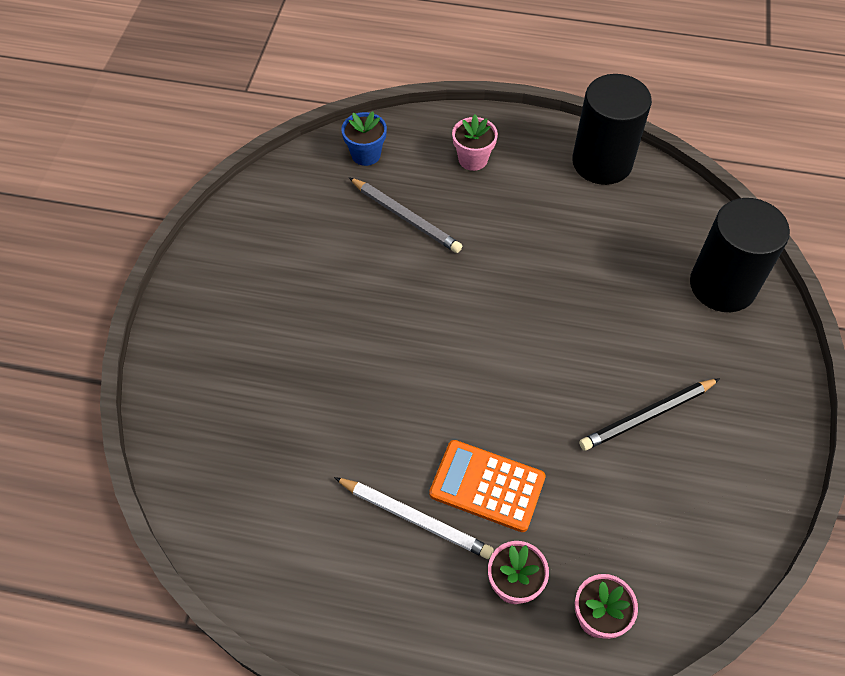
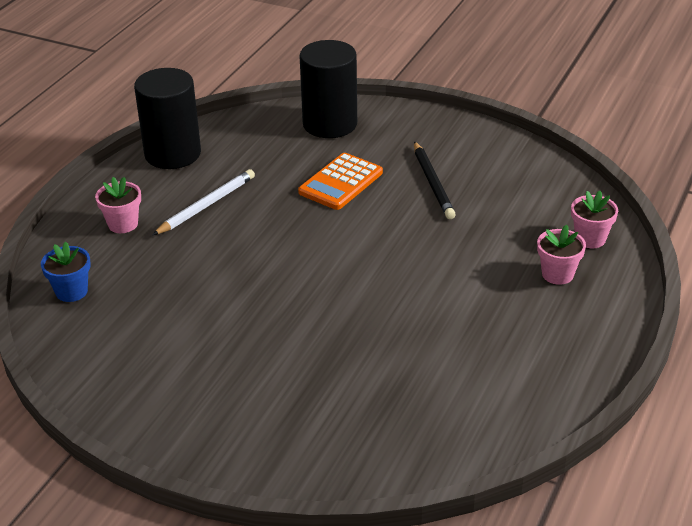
camera: 75 degrees left, 20 degrees down
(406, 217) = (169, 276): grey pencil -> none
(415, 519) = (490, 317): white pencil -> white pencil (206, 205)
(487, 486) = (470, 273): orange calculator -> orange calculator (340, 182)

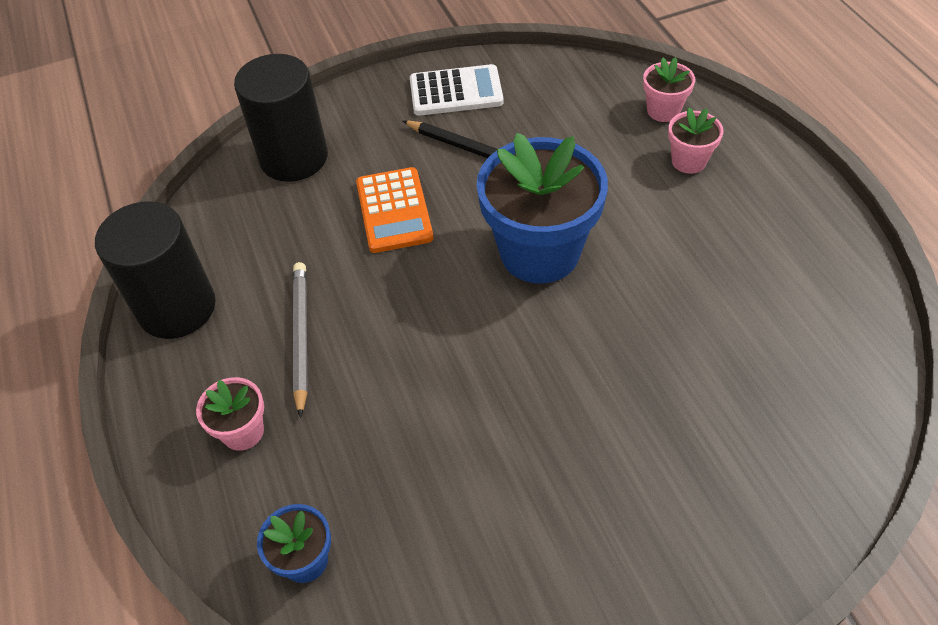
camera: 45 degrees left, 15 degrees up
(206, 205) = (301, 336): white pencil -> grey pencil
(385, 255) = (539, 252): none -> blue flower pot
(473, 148) = (456, 92): none -> white calculator

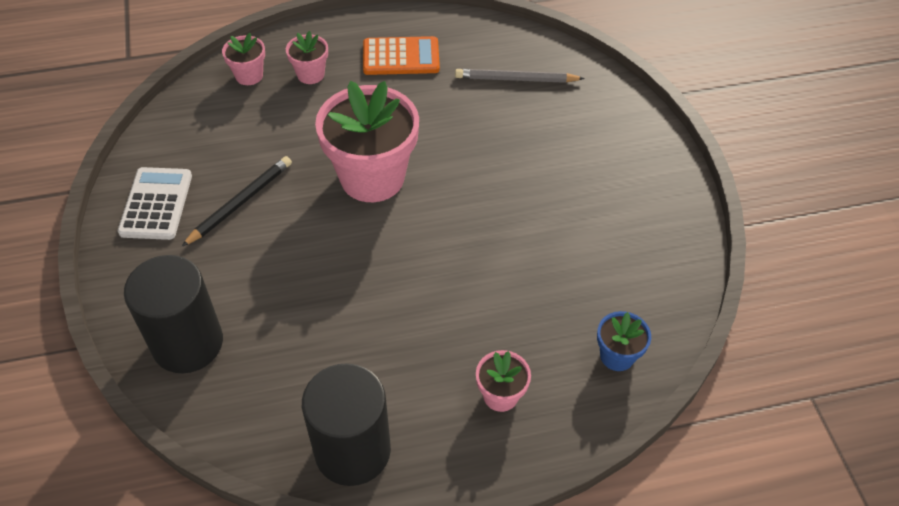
camera: 85 degrees left, 0 degrees up
(301, 336) = (413, 348): grey pencil -> grey pencil (516, 79)
(394, 211) = (291, 268): orange calculator -> orange calculator (401, 57)
(539, 252) = (372, 177): blue flower pot -> pink flower pot

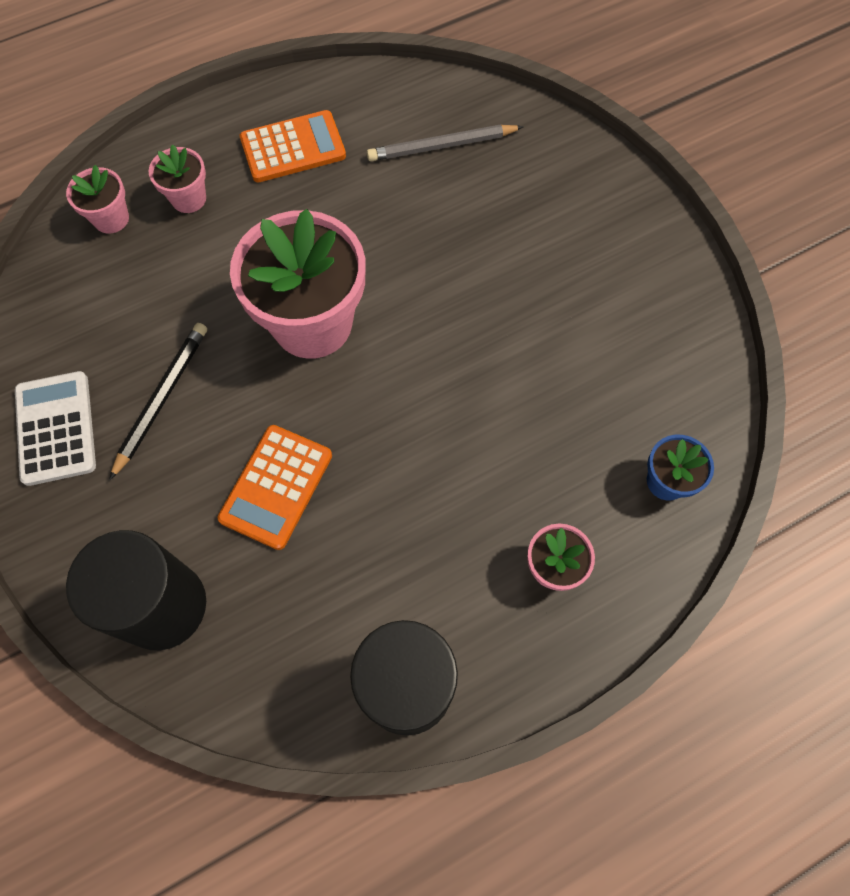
camera: 15 degrees left, 15 degrees up
(303, 283) = (276, 487): none -> orange calculator

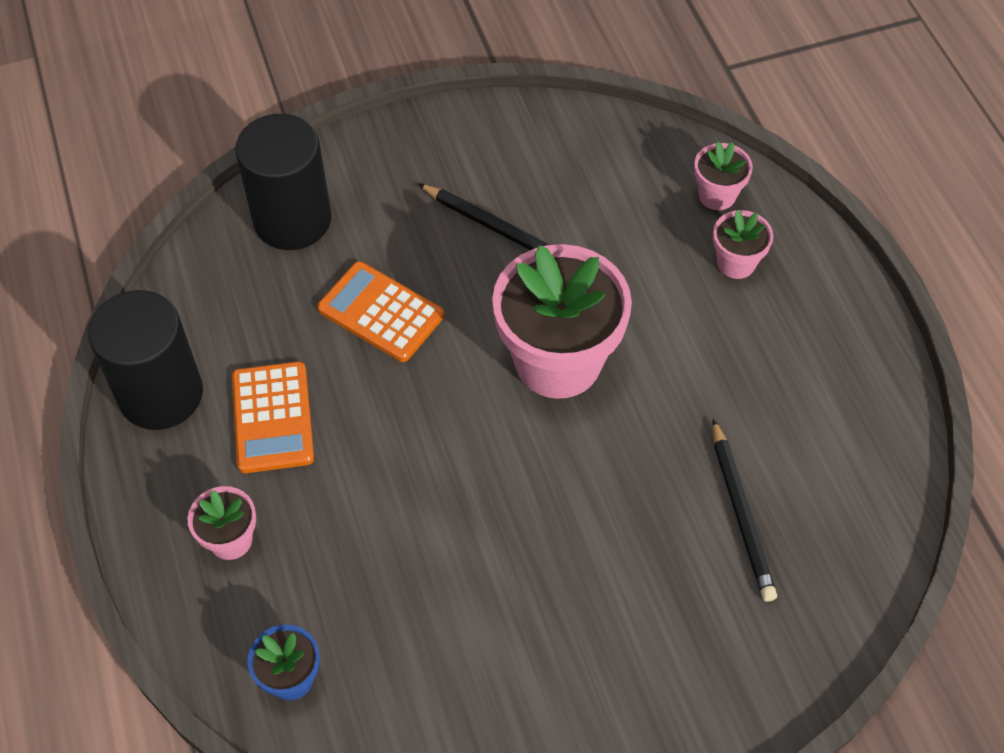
camera: 100 degrees right, 10 degrees down
(56, 428) = (482, 149): white calculator -> none
(293, 148) = (799, 367): orange calculator -> orange calculator (272, 418)
(437, 177) = (741, 514): none -> black pencil
(441, 146) = (789, 527): grey pencil -> none

